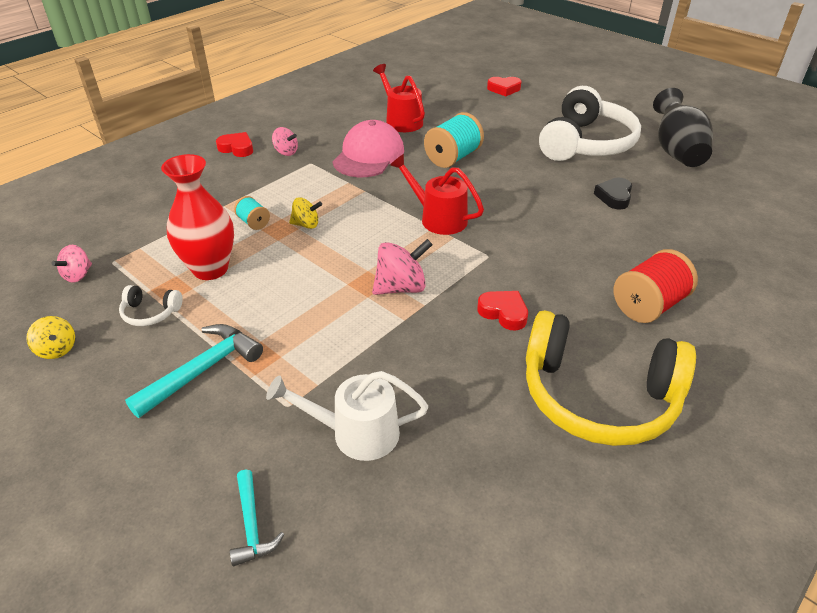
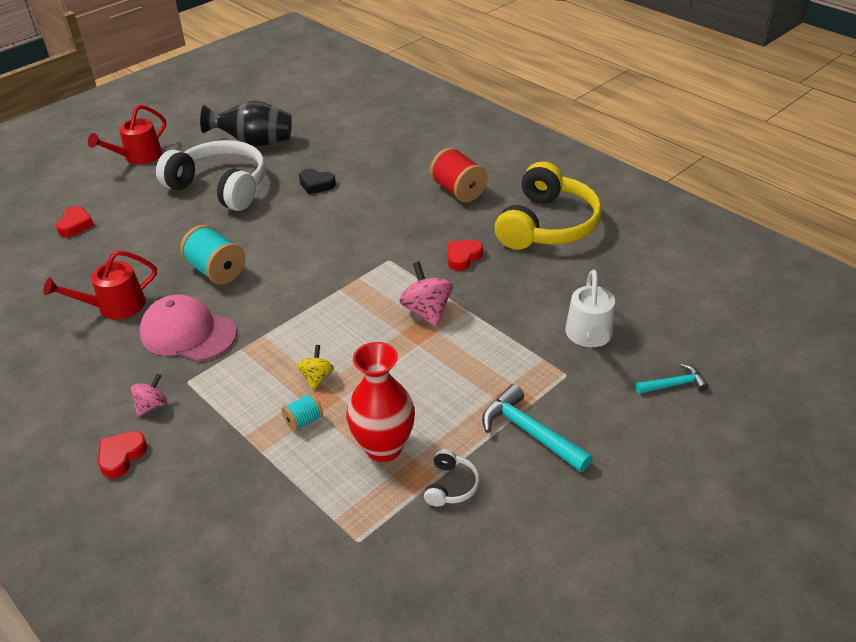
camera: 85 degrees left, 0 degrees up
(57, 349) = (504, 554): yellow spinning top -> none
(78, 275) = (380, 570): pink spinning top -> none
(438, 218) = (325, 286): red watering can -> red watering can (138, 157)

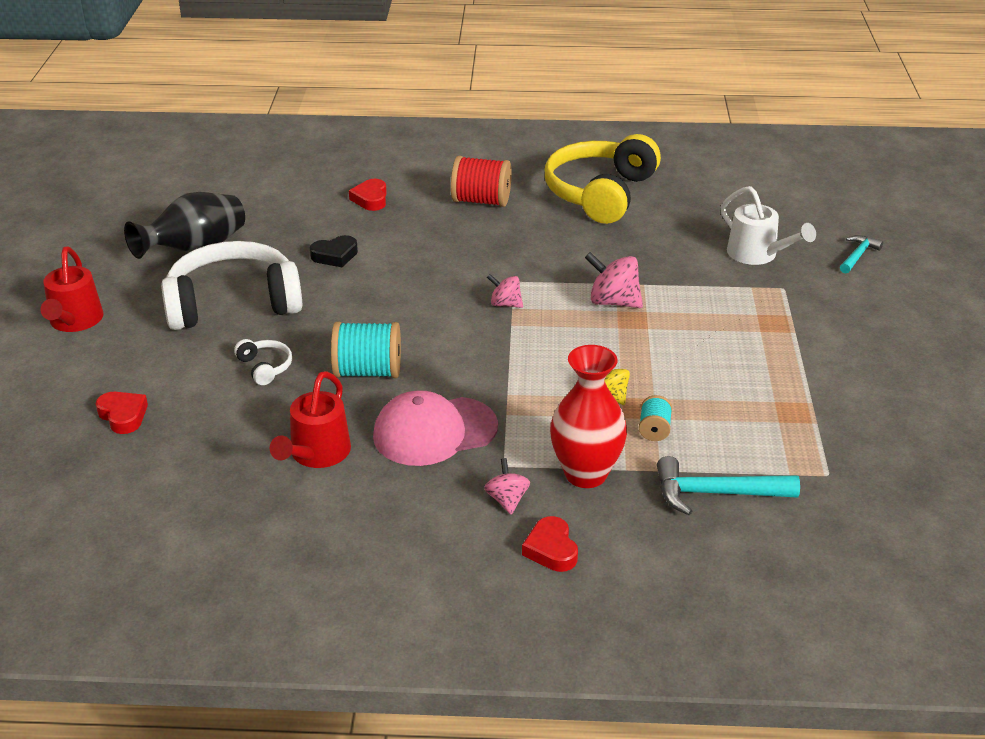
camera: 45 degrees left, 5 degrees down
(358, 272) = (505, 304): none -> pink spinning top
(383, 447) = (743, 408): red vase -> red vase (586, 474)
(451, 485) = (827, 401): white headphones -> white headphones (265, 367)
(463, 257) = (573, 249): red heart -> red heart (370, 199)
(530, 432) = (821, 337): turquoise hammer -> turquoise hammer (716, 493)
(547, 225) = (600, 193): yellow headphones -> yellow headphones turned 135 degrees counterclockwise

